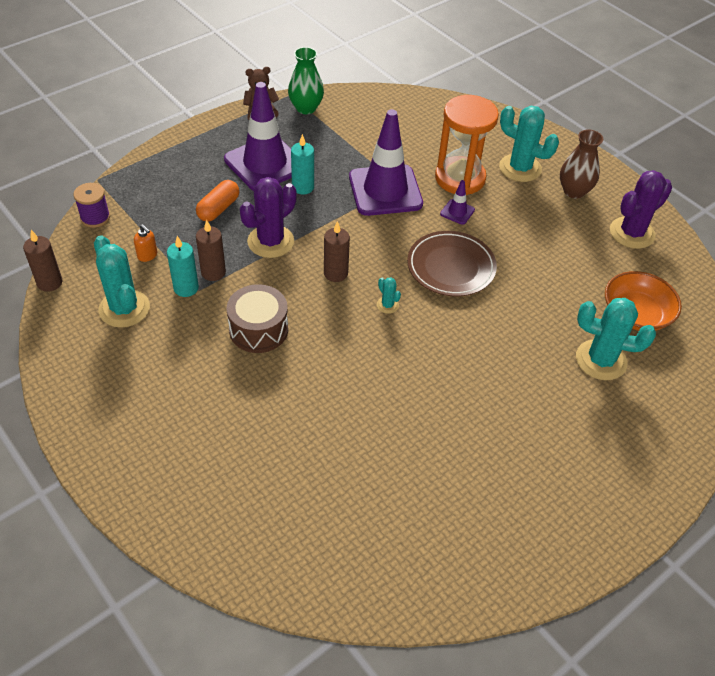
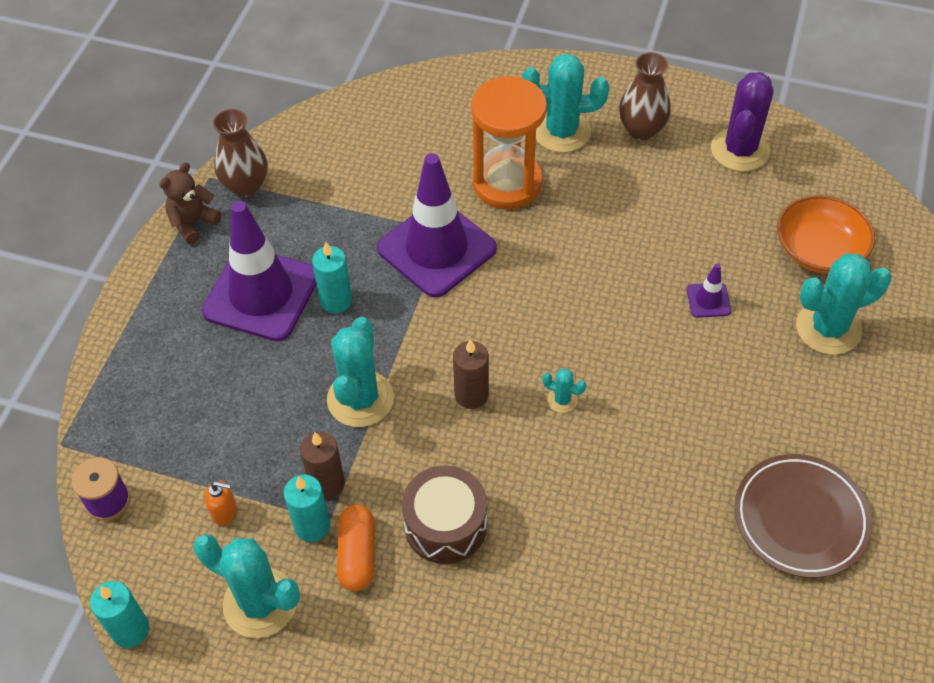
camera: 30 degrees left, 5 degrees up
(49, 282) = (130, 630): brown candle -> turquoise candle
(218, 208) = (257, 392): orange capsule -> orange capsule (357, 554)
(270, 241) = (360, 399): purple cactus -> turquoise cactus
(306, 108) = (246, 186): green vase -> brown vase
(451, 267) = (590, 307): brown plate -> brown plate (800, 518)
(457, 212) = (540, 230): purple traffic cone -> purple traffic cone (708, 300)

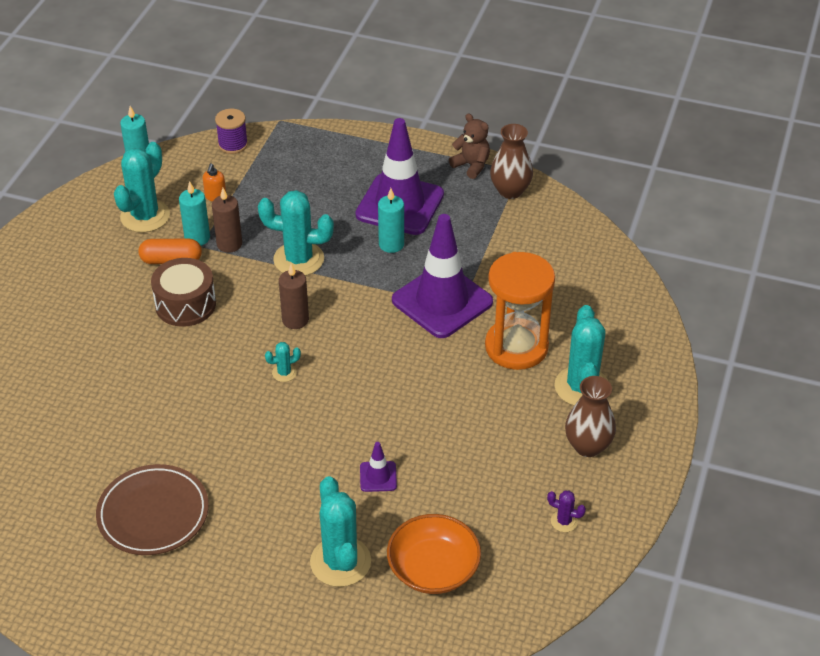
camera: 90 degrees right, 10 degrees down
(562, 400) = (284, 373): turquoise cactus -> turquoise cactus turned 45 degrees clockwise
(740, 150) = (564, 521): purple cactus -> purple cactus, size x0.45

